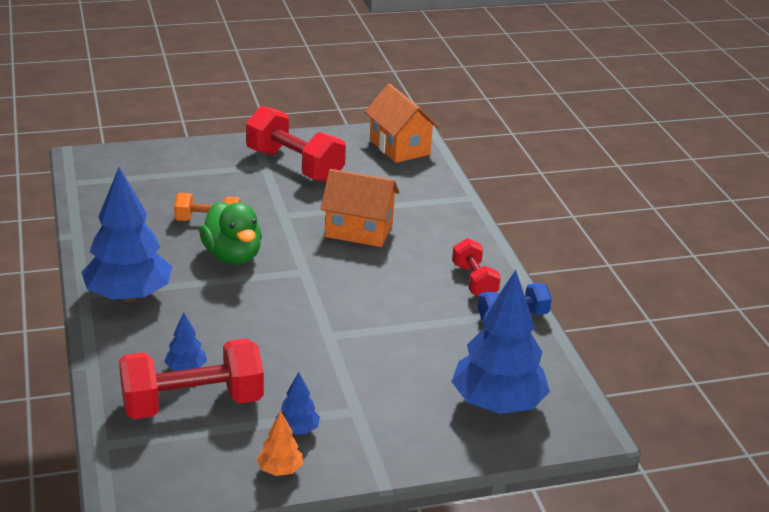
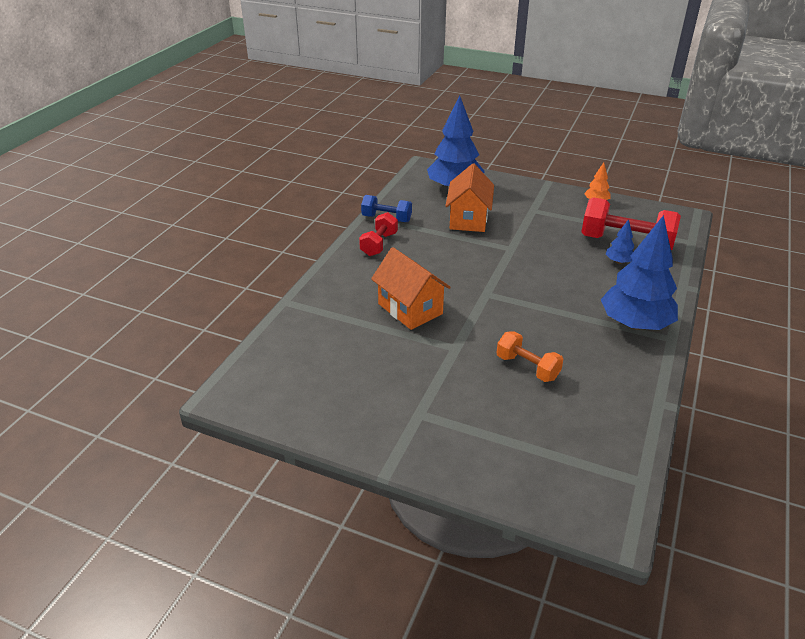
camera: 140 degrees left, 5 degrees up
(232, 256) = (530, 326): green duck -> none
(294, 166) = (390, 400): red dumbbell -> none
(297, 430) = (573, 213): blue tree -> none
(399, 147) = (265, 379): orange house -> orange house (468, 219)

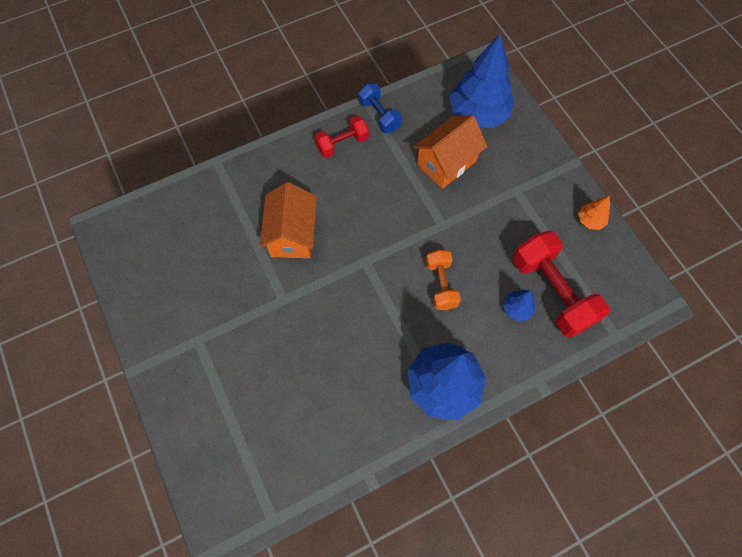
camera: 40 degrees right, 30 degrees up
(527, 367) = (311, 360): orange dumbbell -> orange dumbbell (441, 285)

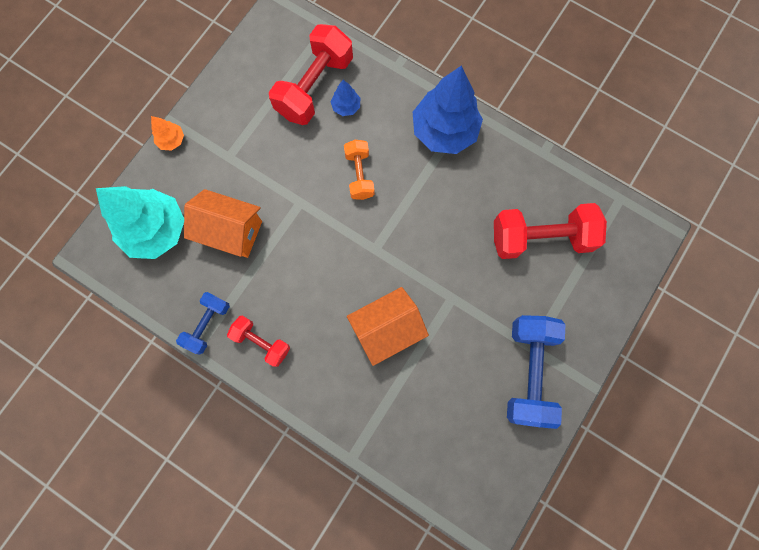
camera: 120 degrees left, 10 degrees up
(182, 324) = (528, 371): none -> blue dumbbell
(285, 411) = (540, 238): none -> red dumbbell
(441, 285) = (359, 175): orange dumbbell -> orange dumbbell turned 60 degrees counterclockwise
(478, 113) = (156, 230): blue tree -> turquoise tree
(590, 220) = (227, 85): orange tree -> orange tree (172, 140)

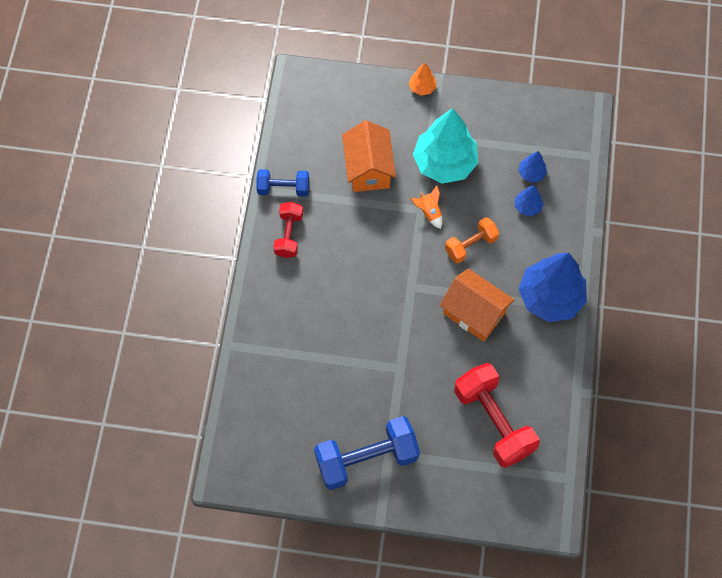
camera: 65 degrees right, 10 degrees down
(156, 230) = (340, 114): turquoise tree -> turquoise tree (444, 163)
(306, 196) = (429, 212): none -> orange rocket
(314, 87) = (531, 173): red dumbbell -> blue tree
(387, 329) = (347, 326): orange house -> orange house (474, 313)

